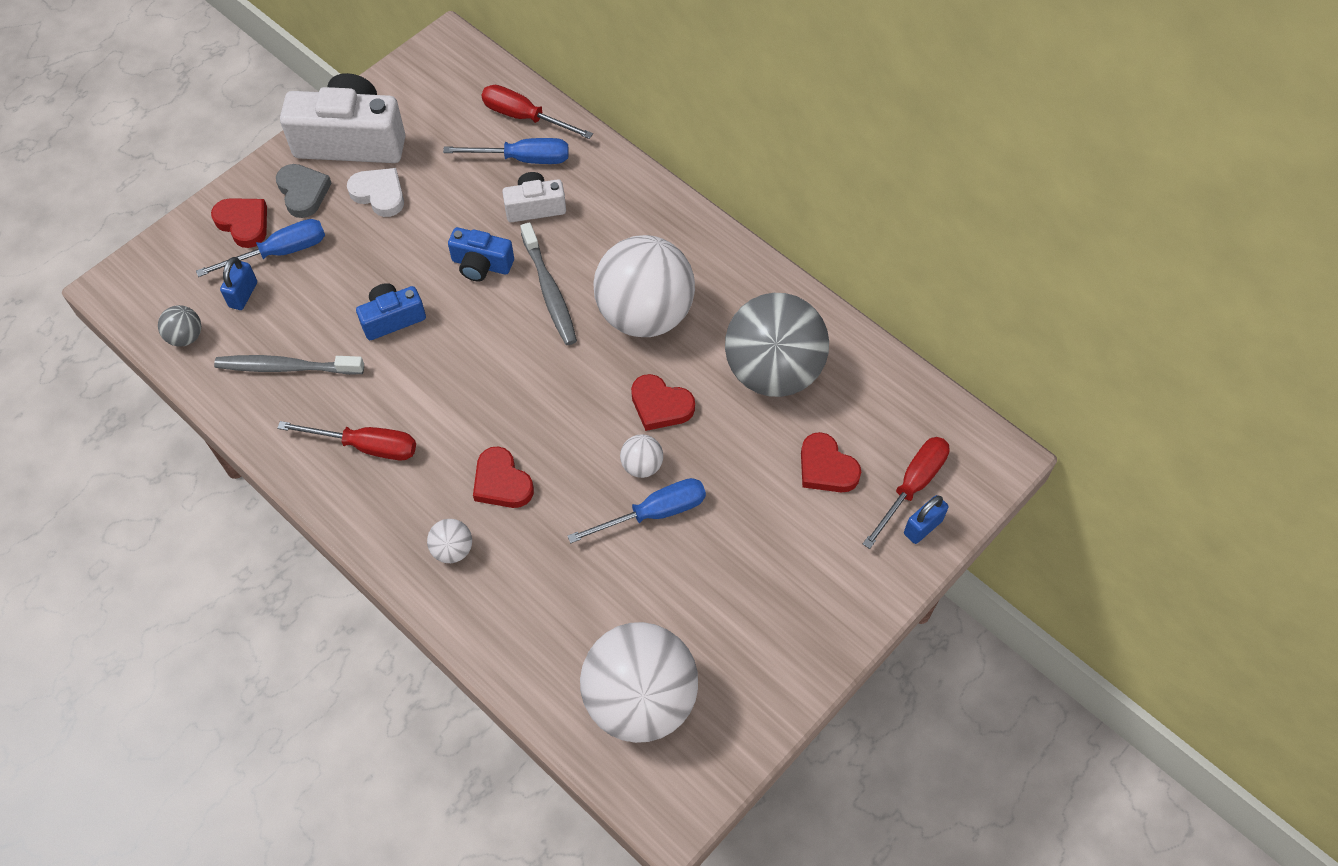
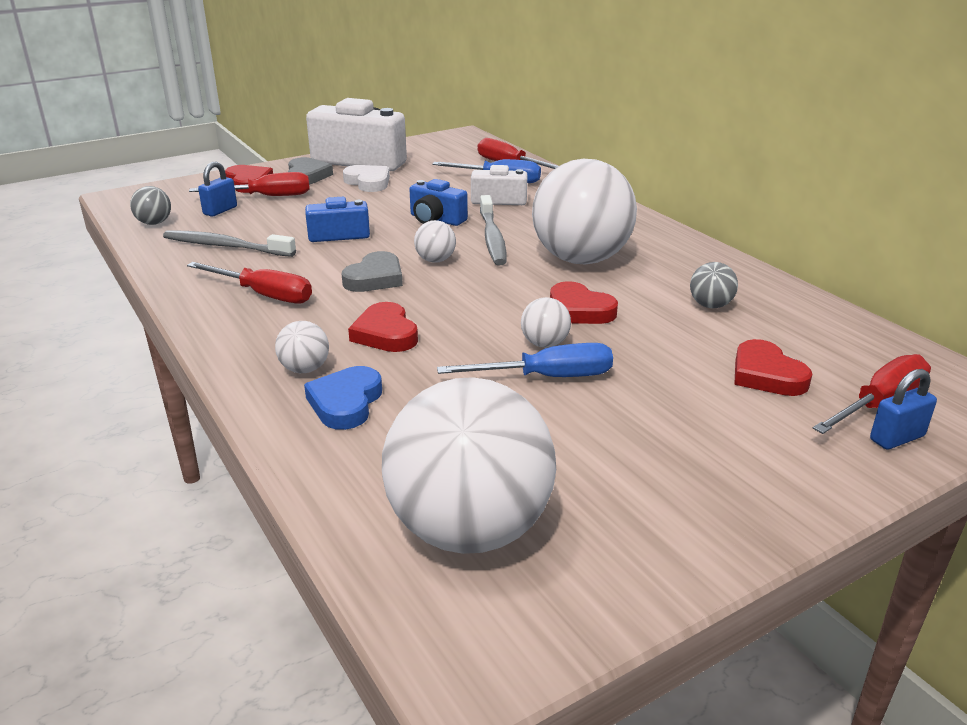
camera: 15 degrees right, 30 degrees down
(280, 252) = (267, 197): blue screwdriver -> red screwdriver
(459, 393) = (375, 278): none -> grey heart
(504, 585) = (345, 403): none -> blue heart
(506, 347) = (435, 260): none -> white ball
(773, 371) = (710, 305): grey ball -> grey ball, size x0.41

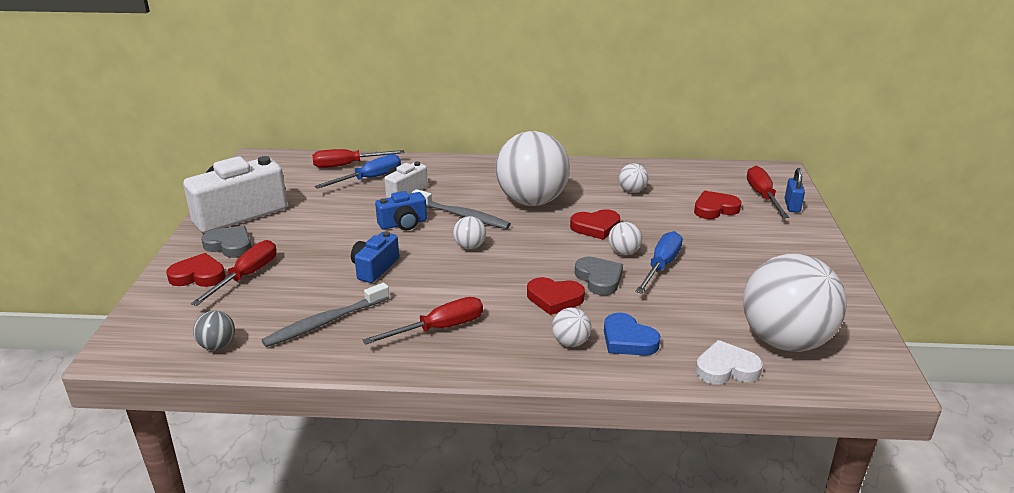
camera: 55 degrees left, 0 degrees up
(220, 210) = (241, 306): blue padlock -> none
(368, 182) = (290, 225): white heart -> white heart (726, 368)
(375, 278) = (468, 277): grey heart -> grey heart (599, 279)
(710, 305) = (632, 191): grey ball -> white ball
(766, 375) = (715, 209): red heart -> red heart turned 150 degrees clockwise

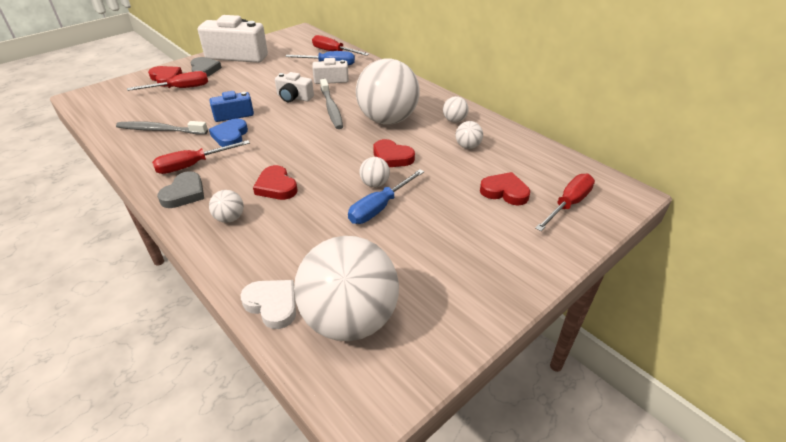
camera: 45 degrees right, 10 degrees up
(217, 346) = (107, 116): grey ball -> none
(403, 224) = (294, 97): blue camera -> white camera
(439, 328) = (193, 165): red screwdriver -> red screwdriver turned 135 degrees clockwise
(470, 246) = (298, 129): white ball -> white ball (454, 120)
(599, 279) = (325, 191): grey heart -> grey heart (184, 193)
(628, 340) = (260, 240): blue heart -> blue heart (230, 136)
(661, 266) = (379, 208): blue screwdriver -> blue screwdriver turned 150 degrees clockwise
(792, 206) = (579, 226): blue padlock -> none

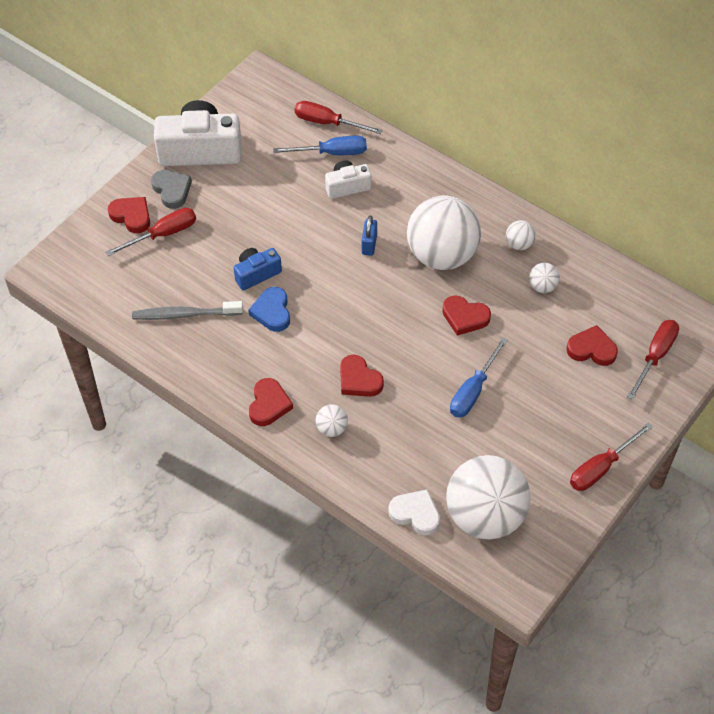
camera: 10 degrees left, 15 degrees up
(184, 193) = (269, 405): grey heart -> red heart
(193, 165) = (255, 364): red screwdriver -> red screwdriver (601, 468)
(294, 97) = (315, 230): white camera -> none
(331, 109) = (369, 245): grey toothbrush -> blue padlock
(375, 184) = (458, 359): white ball -> none

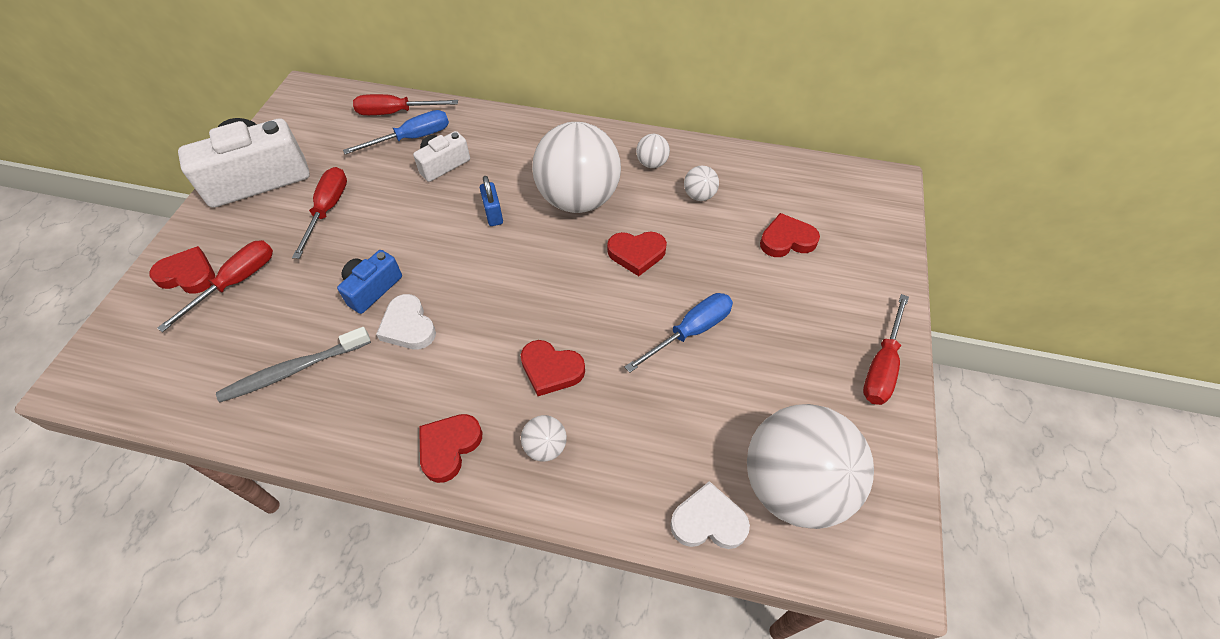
camera: 25 degrees left, 0 degrees up
(172, 190) = (234, 230): grey heart -> none
(269, 405) = (449, 447): red heart -> red heart turned 135 degrees counterclockwise
(272, 312) = (408, 326): blue heart -> white heart
(473, 391) = (690, 331): blue screwdriver -> blue screwdriver turned 135 degrees counterclockwise
(655, 356) = (852, 224): red screwdriver -> red screwdriver (328, 210)

